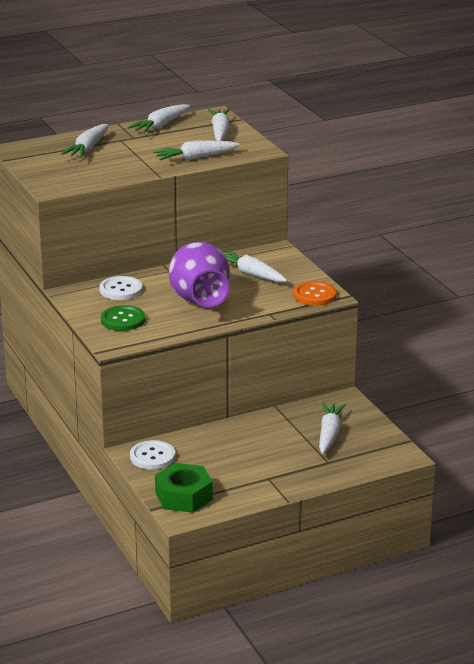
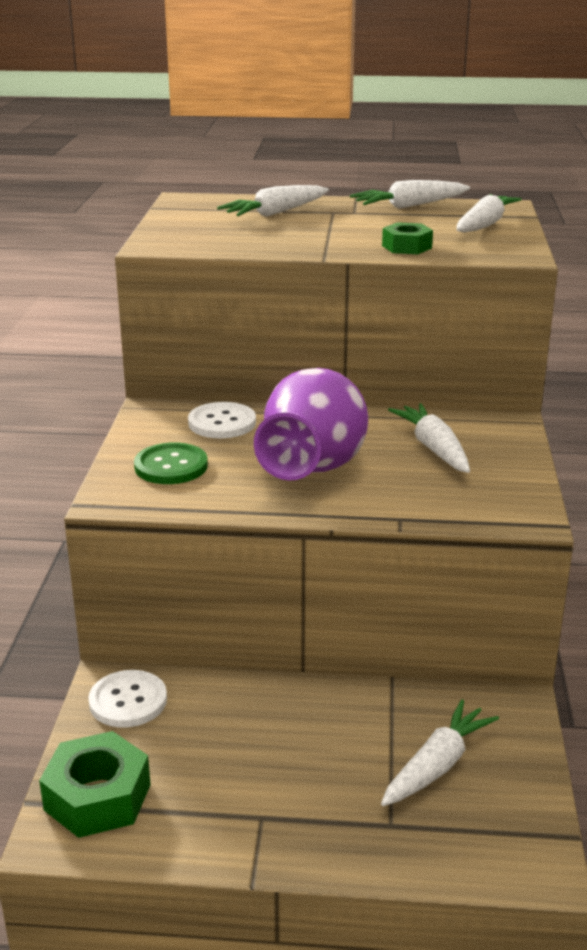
camera: 30 degrees right, 0 degrees up
(195, 158) = (407, 247): white carrot -> green nut
(314, 295) = (504, 508): orange button -> none

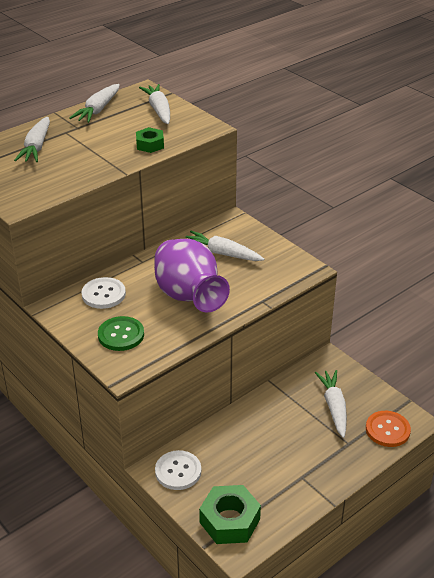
camera: 45 degrees left, 10 degrees up
(478, 850) = (387, 430): none -> orange button

